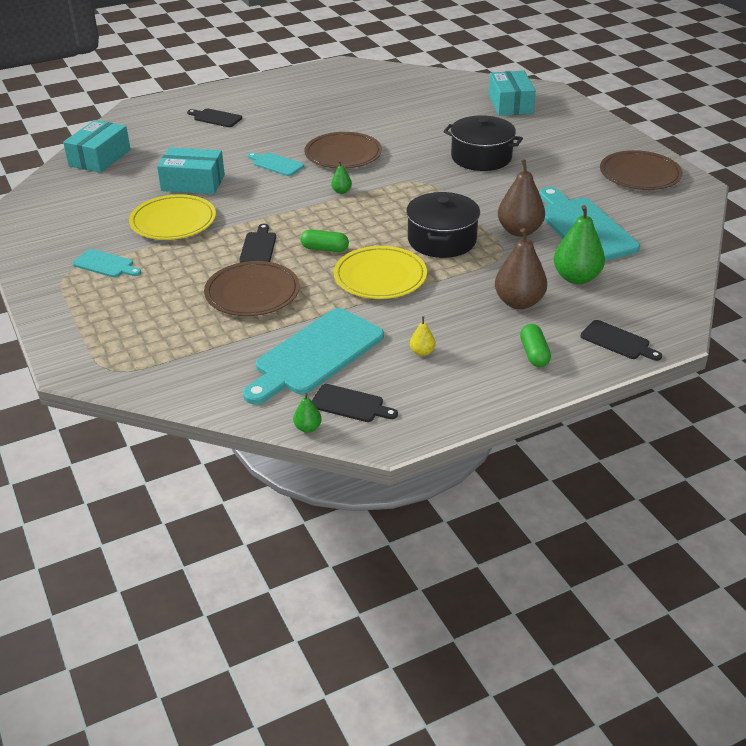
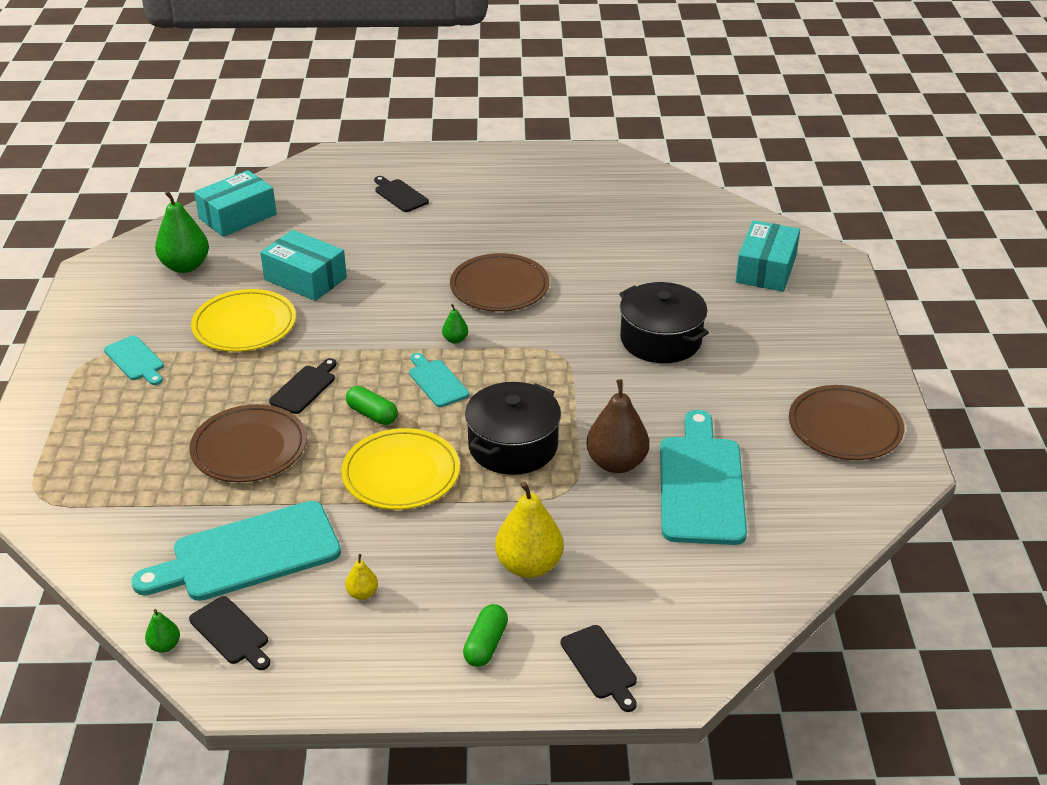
camera: 25 degrees right, 0 degrees up
(276, 164) = (414, 279): turquoise cutting board -> turquoise cutting board (437, 381)
(519, 302) = (529, 565): brown pear -> yellow pear
(576, 278) = (628, 555): green pear -> green pear (185, 266)

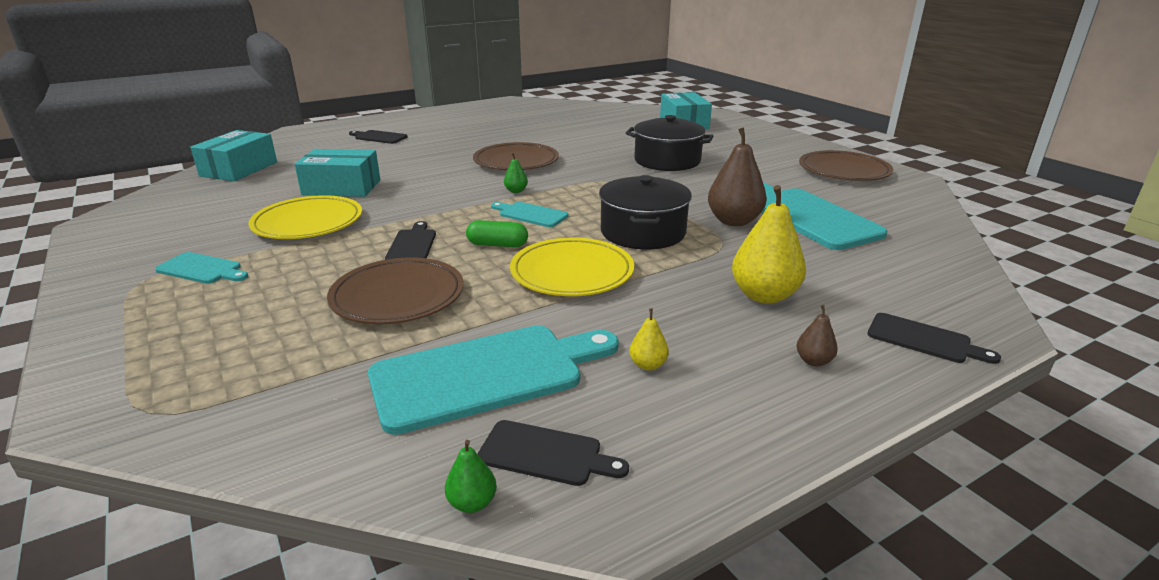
camera: 30 degrees left, 10 degrees down
(185, 266) = (209, 203): green pear -> none
(248, 553) = (486, 375): turquoise cutting board -> turquoise cutting board turned 150 degrees counterclockwise
(485, 644) = (813, 361): green capsule -> brown pear

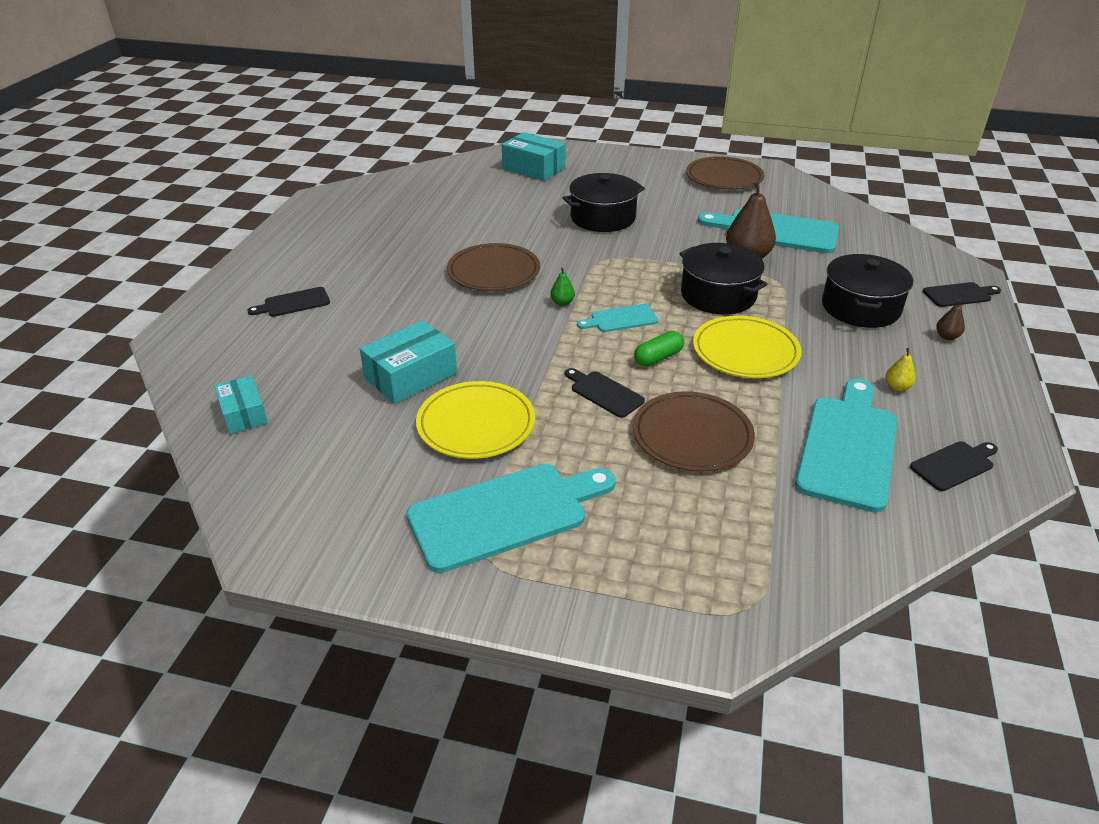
camera: 45 degrees left, 10 degrees up
(202, 269) = (505, 514): turquoise cutting board -> turquoise cutting board, size x2.00
(239, 169) = (243, 414): turquoise box -> turquoise box, size x0.64
(472, 503) = (977, 509): green pear -> none
(764, 296) = (860, 307): yellow pear -> black pot

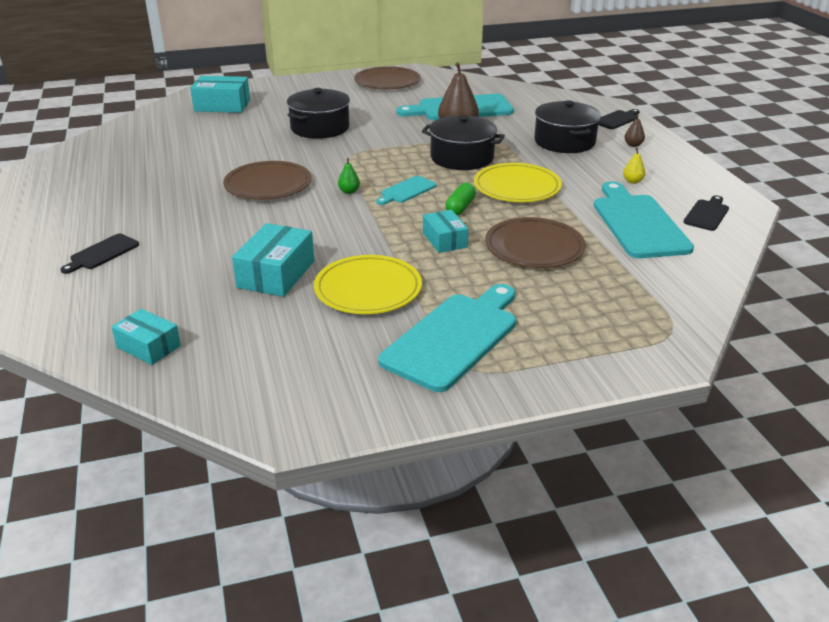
camera: 30 degrees left, 5 degrees down
(604, 393) = (445, 240): black cutting board -> turquoise box

